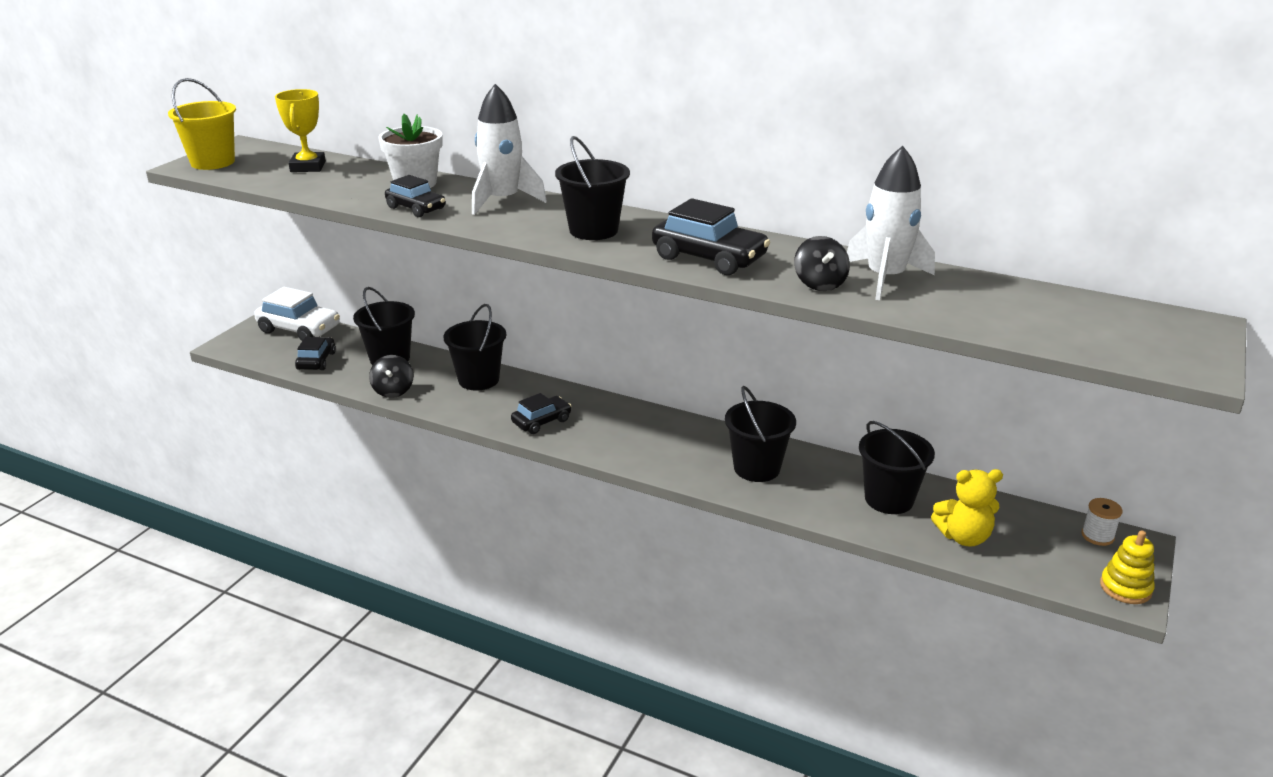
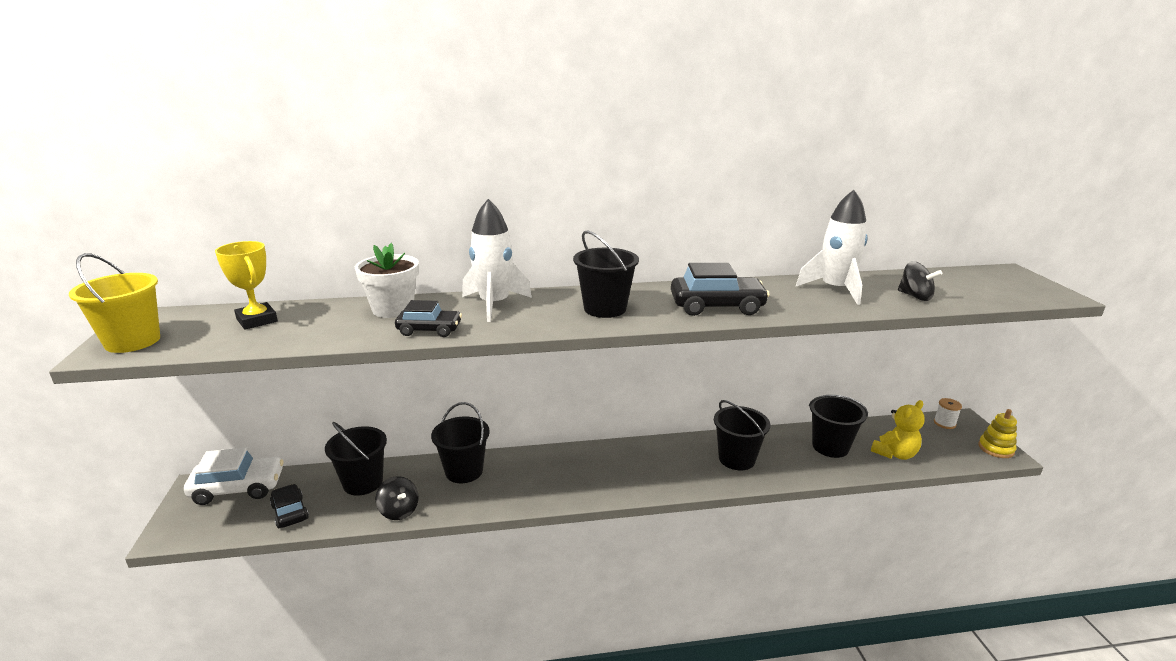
camera: 35 degrees left, 5 degrees down
(541, 421) = (555, 486): black car -> none
(819, 284) = (811, 304): black spinning top -> black spinning top (915, 296)

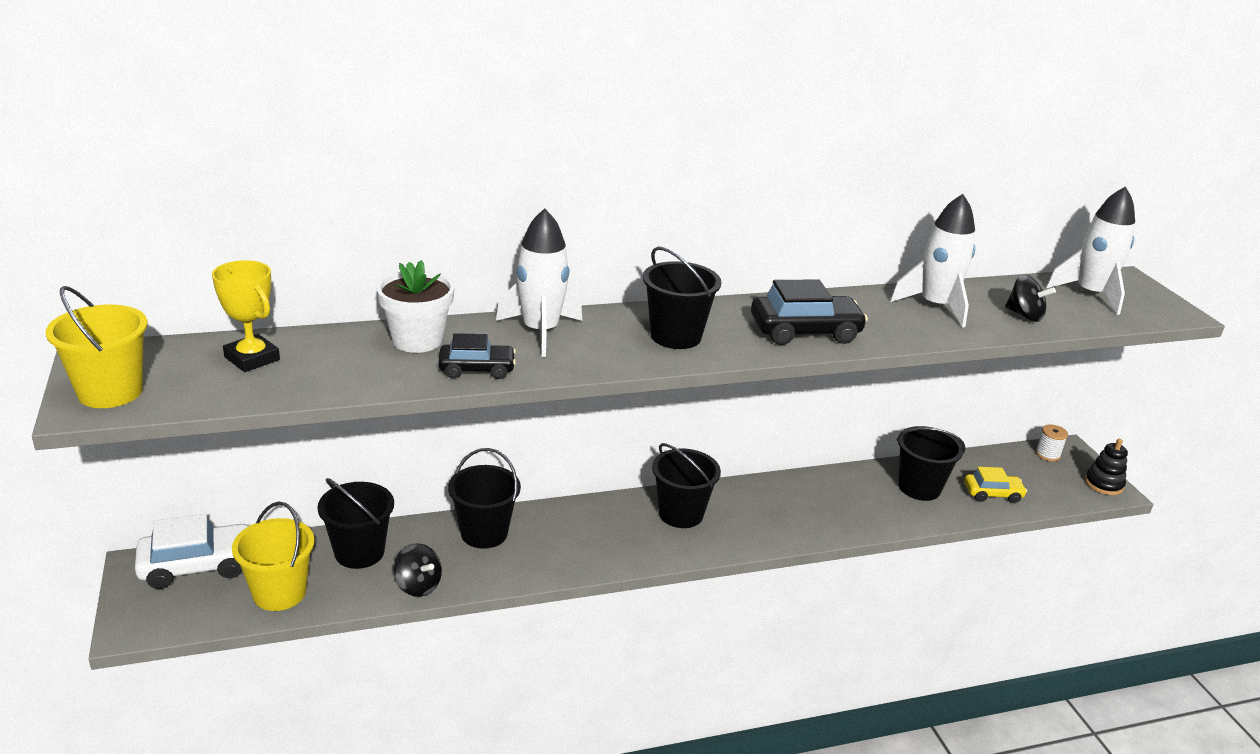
camera: 10 degrees left, 5 degrees up
(290, 512) = (279, 593): black car -> yellow bucket
(736, 459) = (812, 506): black bucket -> black bucket (680, 514)
(894, 454) = (992, 494): yellow teddy bear -> yellow car
(975, 282) = (1090, 294): none -> white rocket
(996, 449) = (1103, 484): yellow stacking toy -> black stacking toy

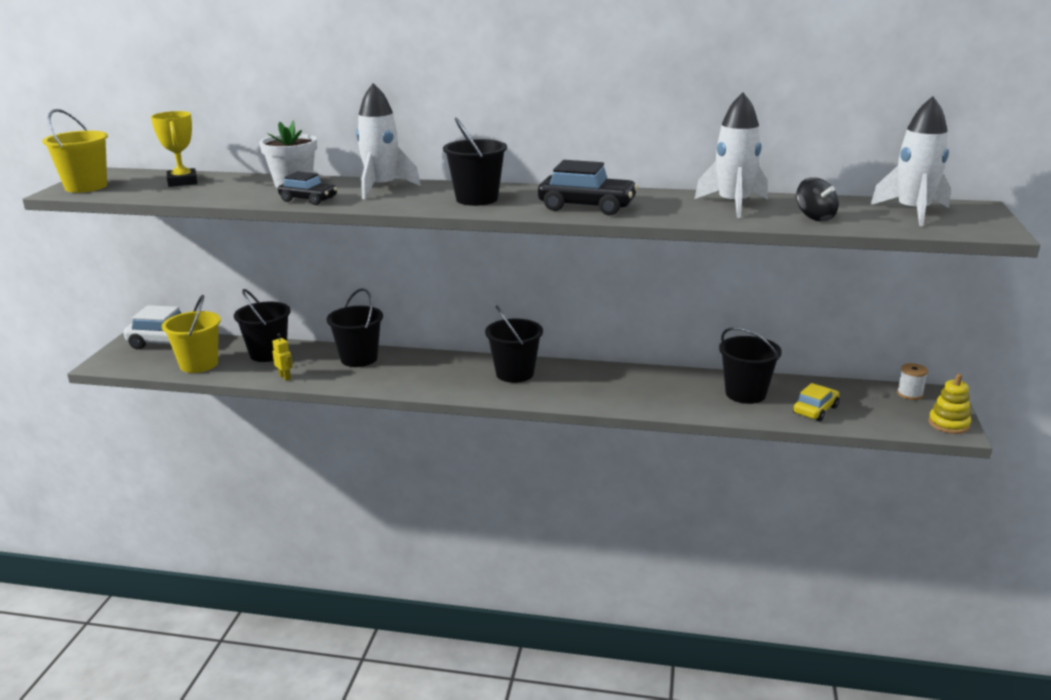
camera: 30 degrees right, 5 degrees down
(418, 585) = (285, 377): black spinning top -> yellow robot
(992, 494) = (815, 410): yellow car -> yellow car turned 75 degrees counterclockwise
(1103, 484) = (948, 424): black stacking toy -> yellow stacking toy

